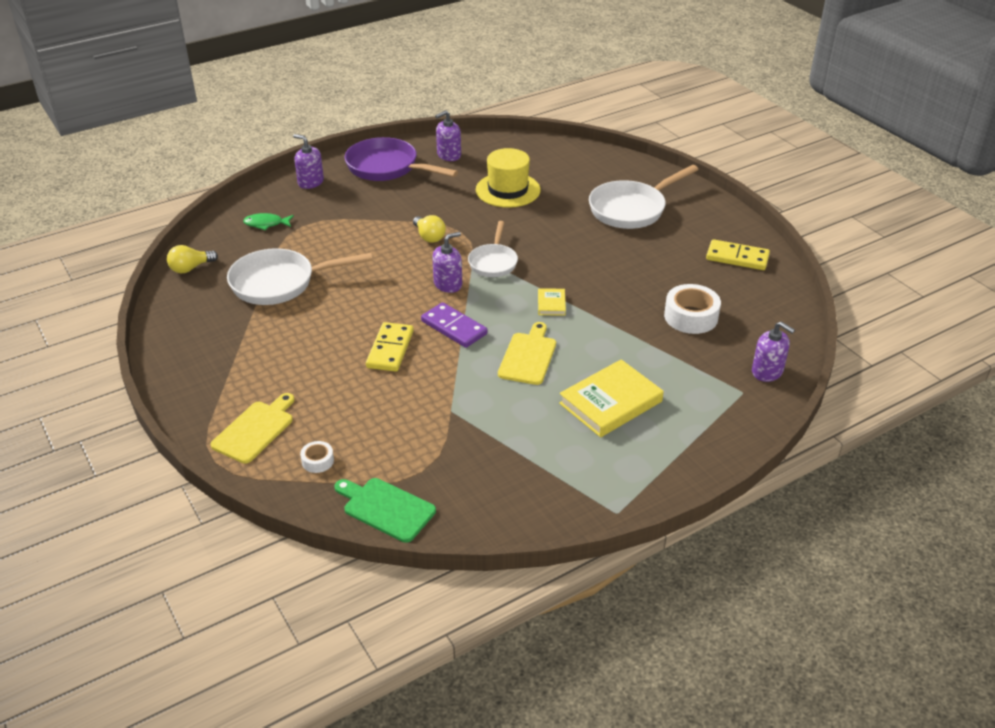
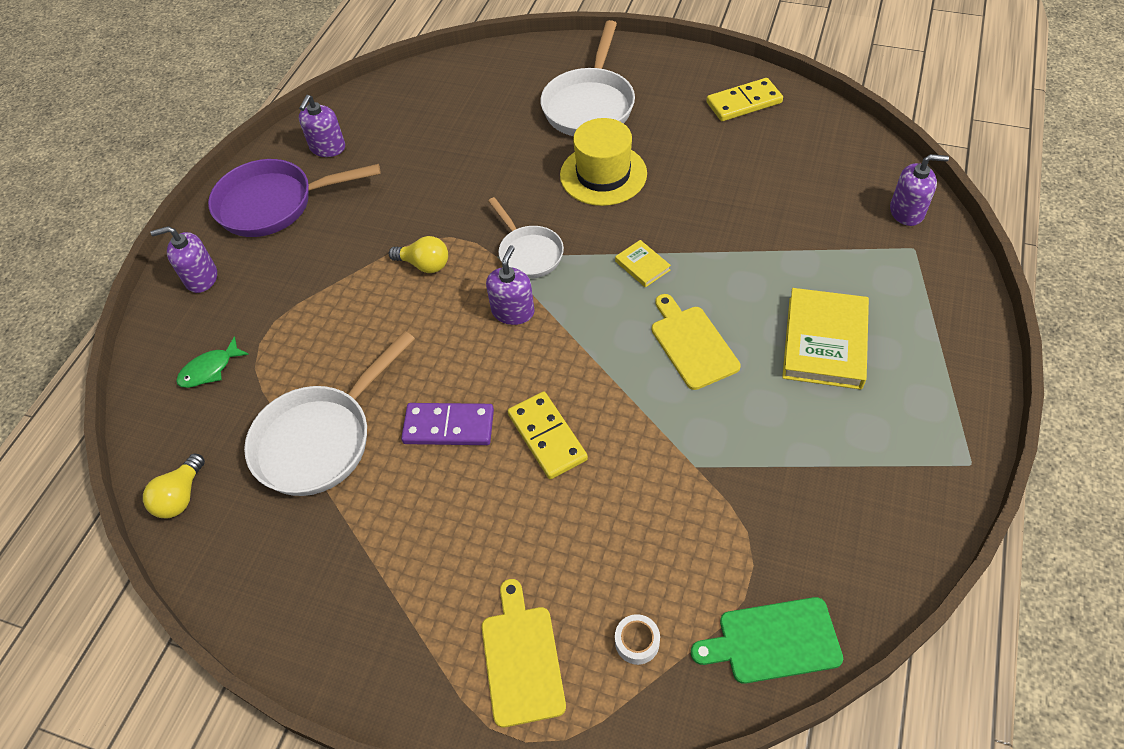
camera: 35 degrees left, 15 degrees up
(454, 328) = (581, 361): purple domino -> purple domino (449, 427)
(508, 190) = (442, 154): yellow hat -> yellow hat (603, 174)
(691, 316) = (780, 195): white tape -> none

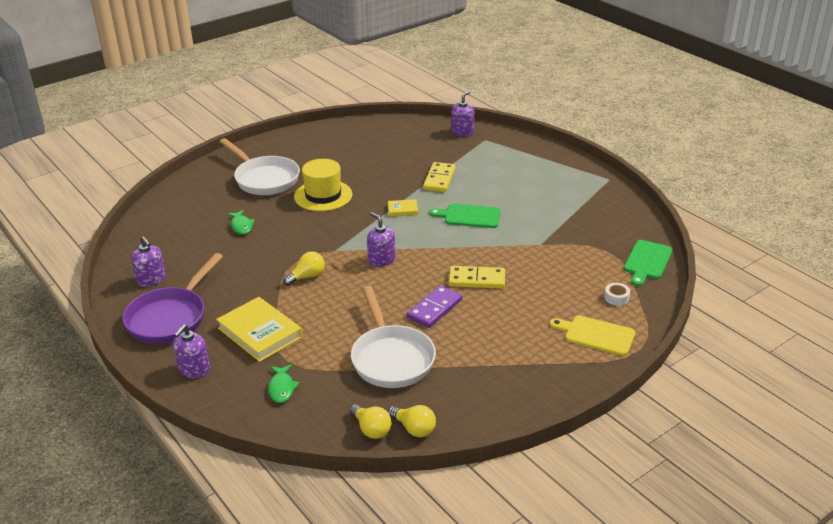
camera: 60 degrees left, 20 degrees down
(202, 540) = (414, 428): none -> yellow light bulb
(478, 148) = (241, 226): none -> green fish
(528, 253) = (346, 239): white pan -> none
(692, 344) = (469, 216): yellow cutting board -> green cutting board
(744, 102) = (334, 138): yellow domino -> yellow domino (439, 179)
(824, 342) = (510, 183): yellow book -> yellow book (260, 332)

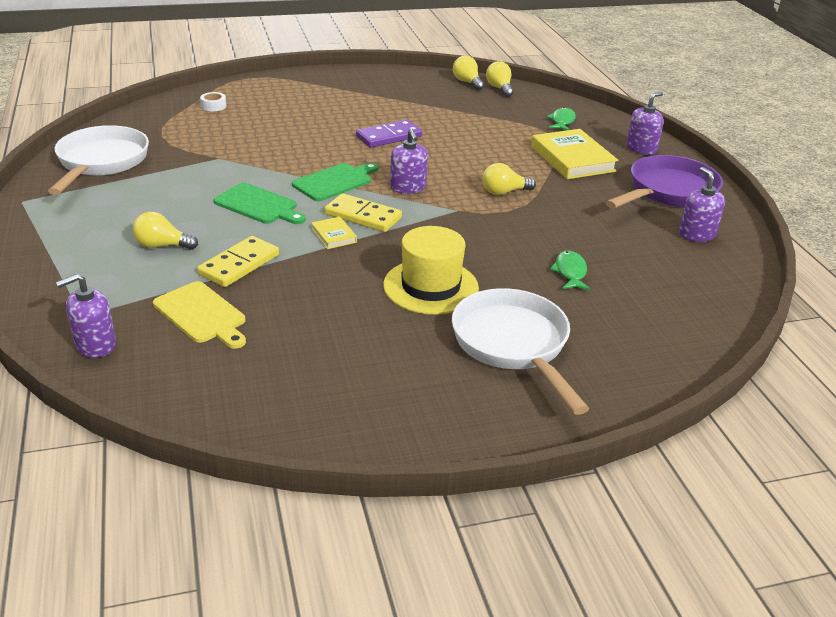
camera: 160 degrees left, 0 degrees up
(391, 358) = (457, 117): white pan -> white pan (101, 162)
(402, 210) = (334, 235): yellow book -> yellow book turned 45 degrees clockwise
(477, 280) = (324, 147): yellow domino -> yellow domino (363, 216)
(493, 177) = (162, 246): none -> yellow light bulb
(596, 335) = (268, 91): yellow cutting board -> yellow cutting board (201, 315)
(647, 261) = (139, 120): green cutting board -> green cutting board (335, 182)

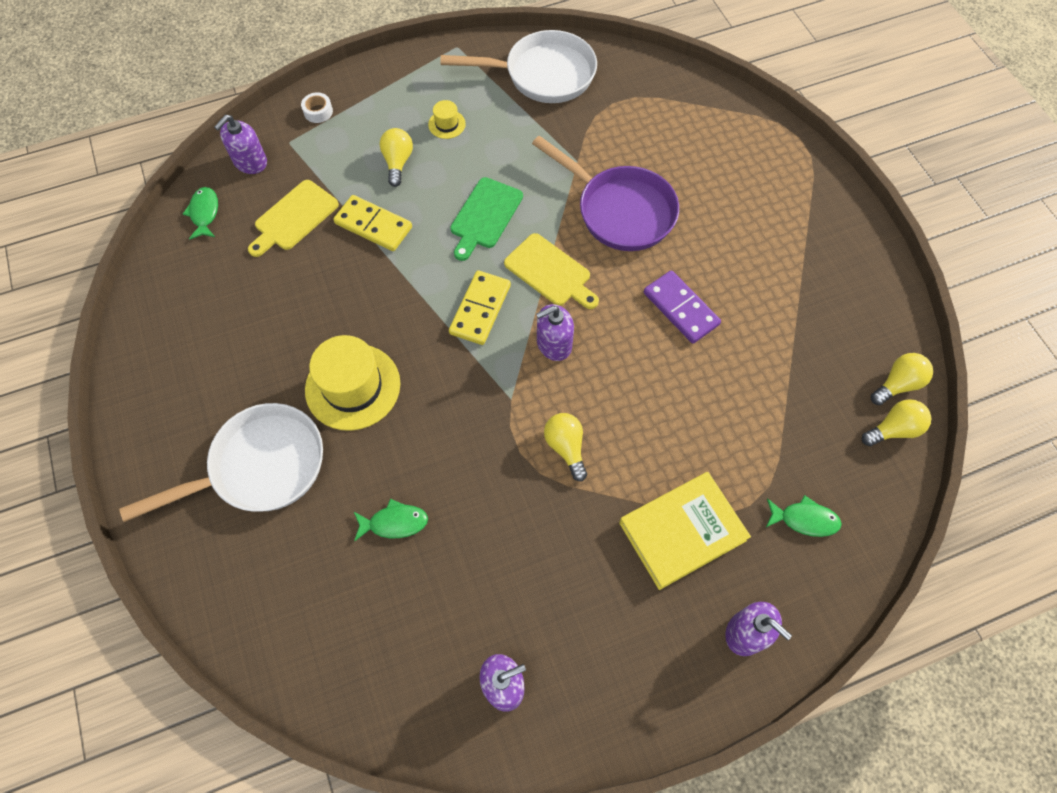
camera: 85 degrees right, 30 degrees up
(95, 345) = (250, 162): purple soap dispenser -> purple soap dispenser turned 105 degrees counterclockwise
(128, 215) = (446, 124): none -> yellow hat
(157, 383) = (204, 213): none -> green fish
(213, 106) = (705, 125): white tape -> white tape (318, 111)
(334, 235) = (436, 290): yellow book -> none
(335, 182) = (550, 272): green cutting board -> yellow cutting board
(668, 192) = (615, 659): purple pan -> purple pan (619, 210)

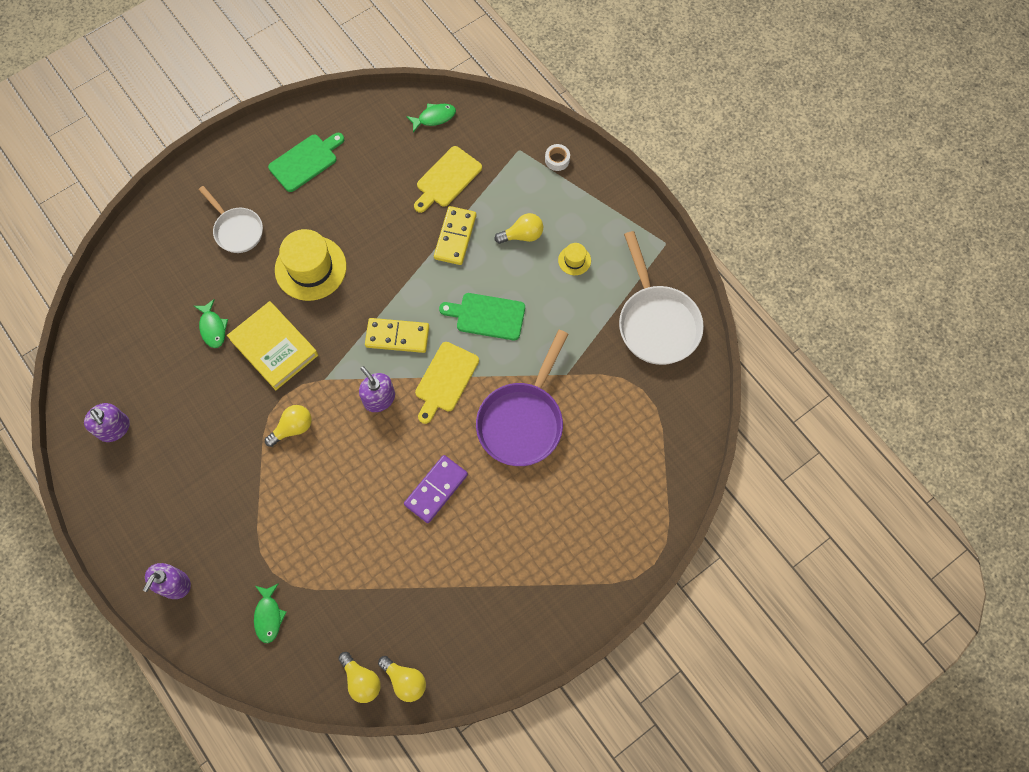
camera: 75 degrees right, 5 degrees up
(196, 364) = (305, 161): none -> green cutting board
(250, 162) = (491, 130): purple soap dispenser -> none
(260, 467) = (237, 230): white pan -> white pan, size x0.61
(294, 217) = (447, 179): yellow cutting board -> yellow cutting board turned 75 degrees counterclockwise
(682, 531) = (242, 525): yellow book -> yellow book (274, 347)

